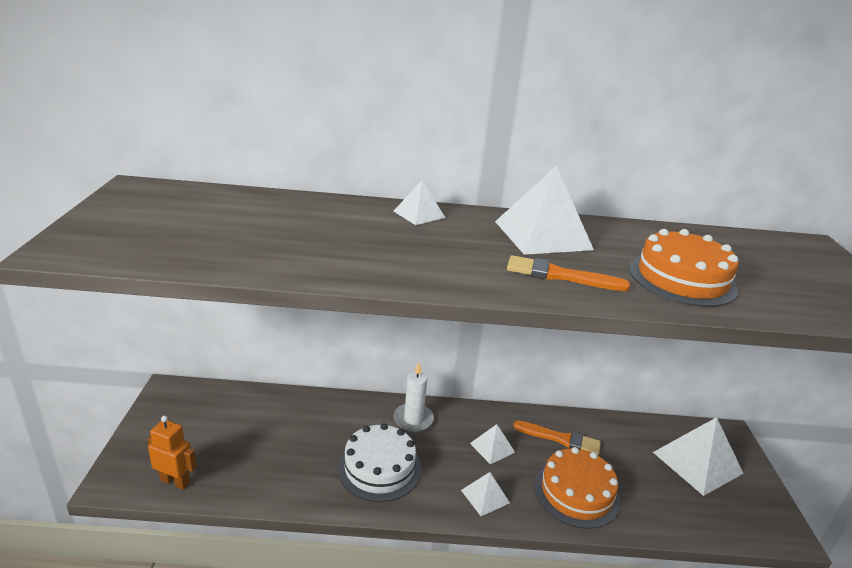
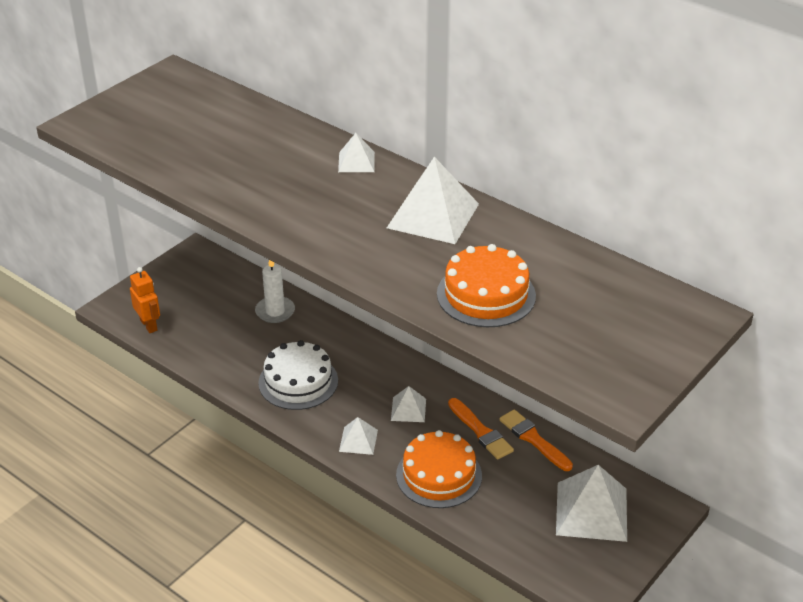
camera: 40 degrees right, 10 degrees up
(413, 419) = (365, 357): white candle -> white candle (275, 311)
(560, 275) = (384, 255): orange brush -> orange brush (533, 439)

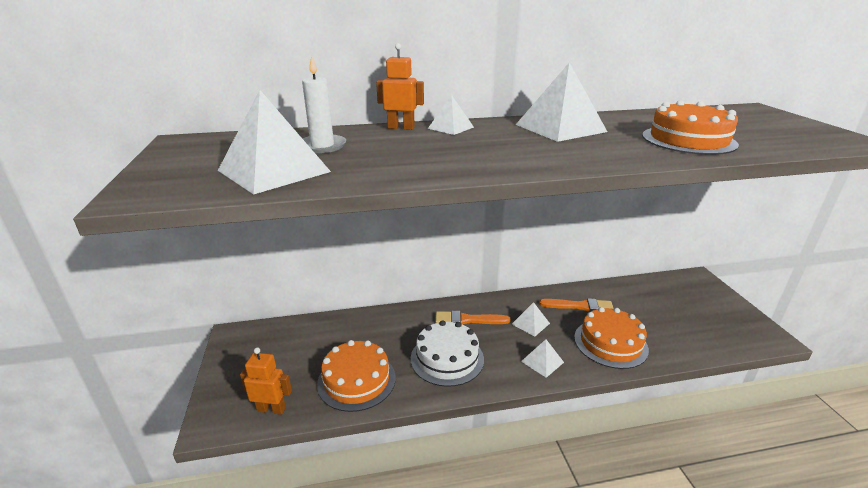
camera: 50 degrees left, 10 degrees down
(219, 347) = (356, 380): none -> orange cake
(275, 311) = (358, 331): white candle -> white candle (322, 146)
(323, 139) = (401, 128): none -> orange robot
(533, 439) = (604, 291): orange brush -> orange brush (468, 320)
(591, 511) = (686, 302): white pyramid -> white pyramid (274, 171)

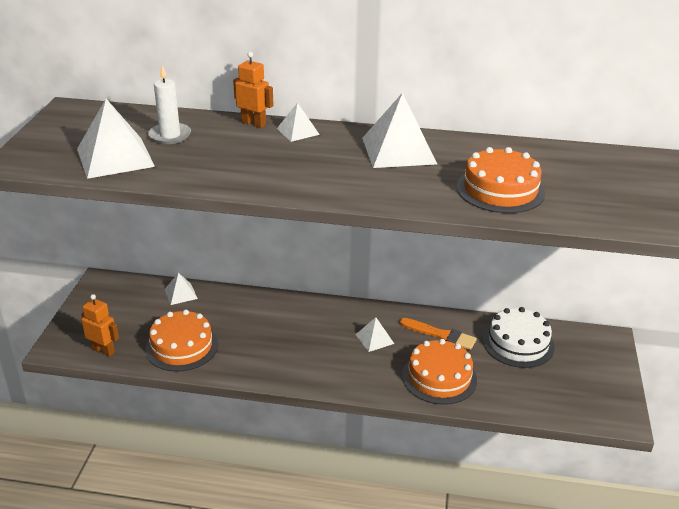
camera: 20 degrees right, 5 degrees up
(447, 358) = (271, 349): white cake -> white cake (518, 343)
(468, 320) = (315, 320): orange brush -> none
(542, 361) = (356, 375): white pyramid -> white pyramid (180, 294)

